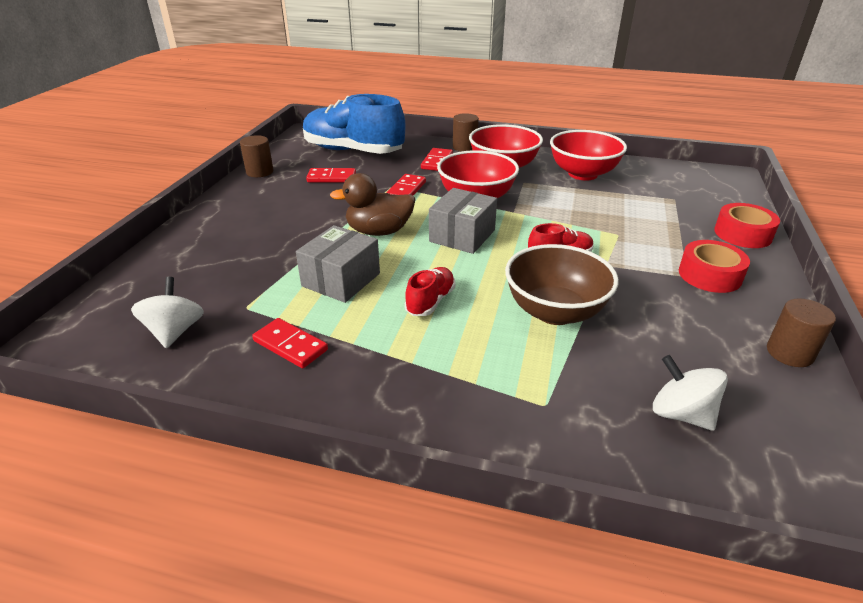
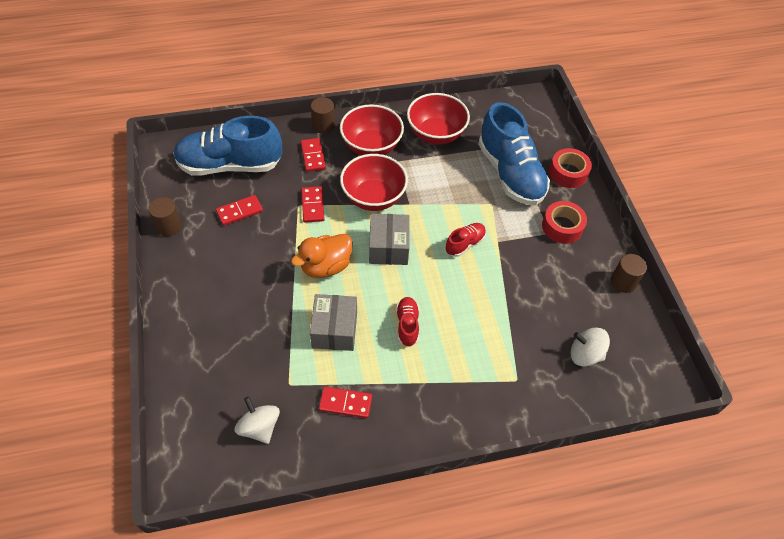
camera: 30 degrees left, 20 degrees up
(379, 231) = (326, 266): brown duck -> orange duck
(555, 311) = (487, 301): brown bowl -> none
(659, 218) = (510, 173): none -> blue shoe

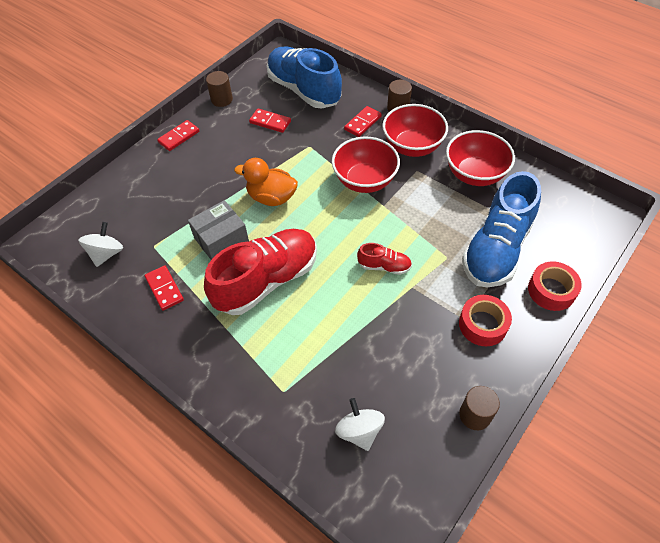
camera: 55 degrees right, 0 degrees up
(313, 206) = (318, 154): red domino -> red domino (179, 137)
(388, 247) = (327, 221): grey box -> none
(407, 325) = (267, 280): red shoe -> red shoe, size x2.24

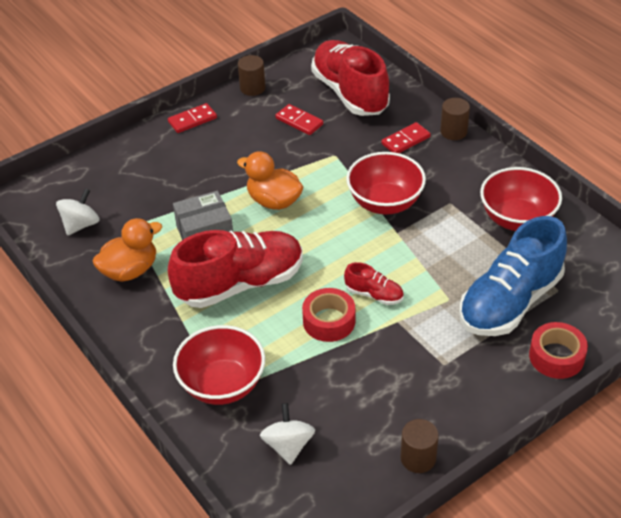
camera: 15 degrees right, 10 degrees down
(164, 289) = (130, 270): red domino -> orange duck
(304, 90) = (350, 93): blue shoe -> red shoe
(412, 146) = (454, 176): red bowl -> red bowl (222, 384)
(482, 324) = (462, 374): red tape -> red tape (329, 321)

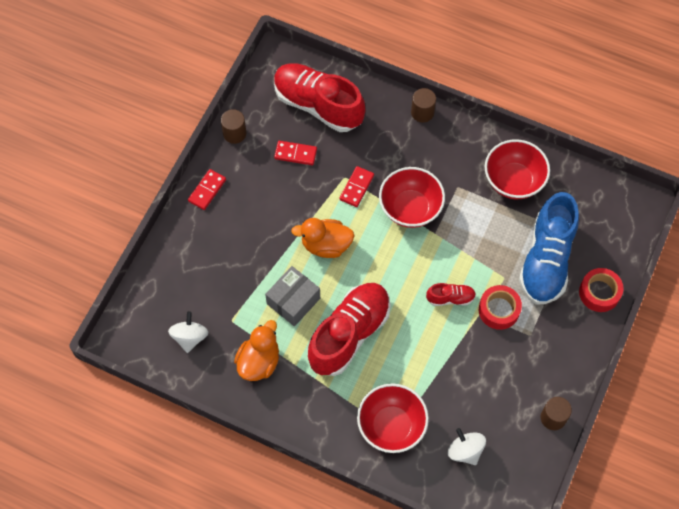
camera: 30 degrees left, 20 degrees up
(329, 321) = (432, 336): red tape -> red tape (499, 310)
(405, 140) = (391, 138): red domino -> red domino (356, 187)

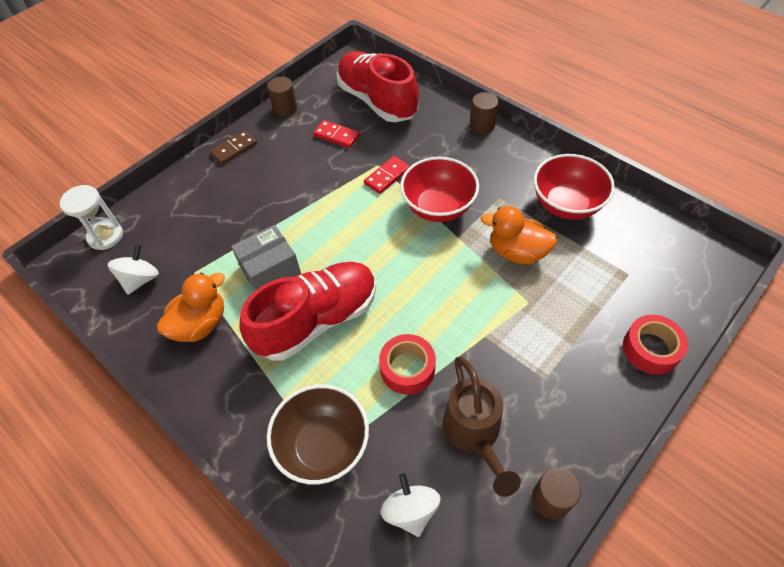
camera: 20 degrees right, 10 degrees down
(137, 306) = (105, 236): none -> white hourglass
(207, 190) = (234, 149): red domino -> brown domino
(326, 245) = (331, 222): orange duck -> orange duck (517, 252)
(391, 426) = (323, 446): red bowl -> brown bowl
(450, 298) = (454, 309): red shoe -> none
(492, 389) = (474, 435): none -> brown watering can
(499, 310) = (511, 337): red tape -> red tape (407, 368)
(546, 260) = (587, 295): blue shoe -> none

